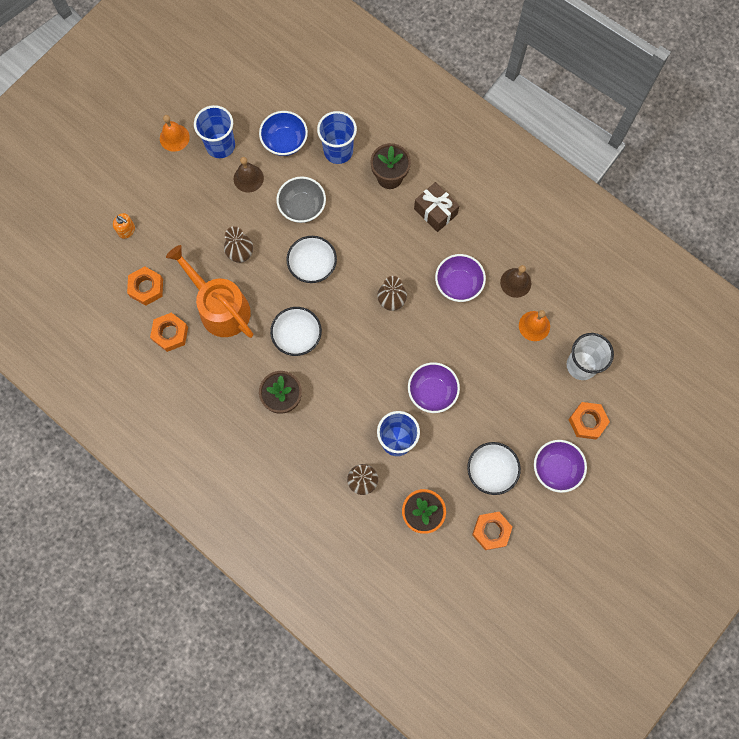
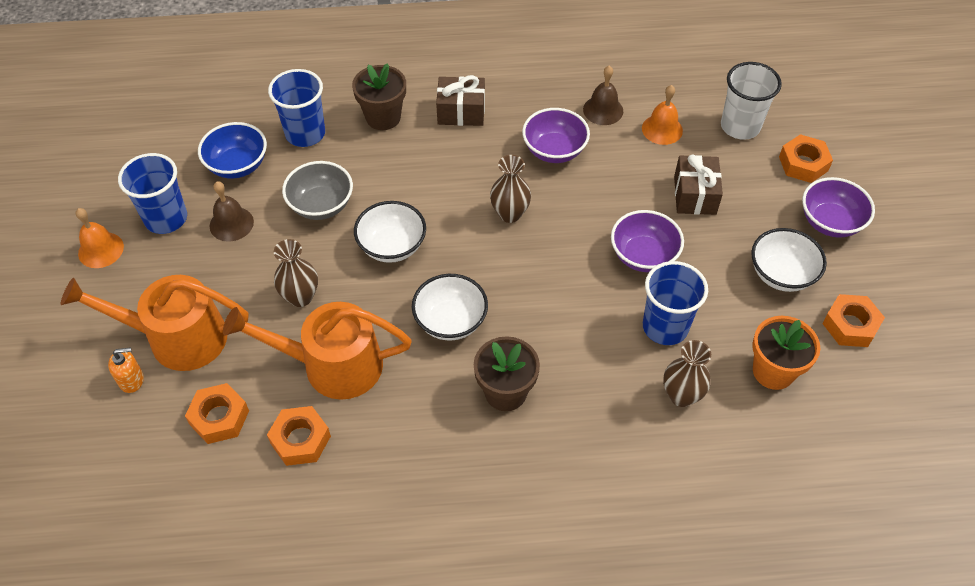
camera: 45 degrees left, 20 degrees down
(166, 225) = (178, 337): none -> orange watering can
(502, 383) = (695, 195): none -> brown gift

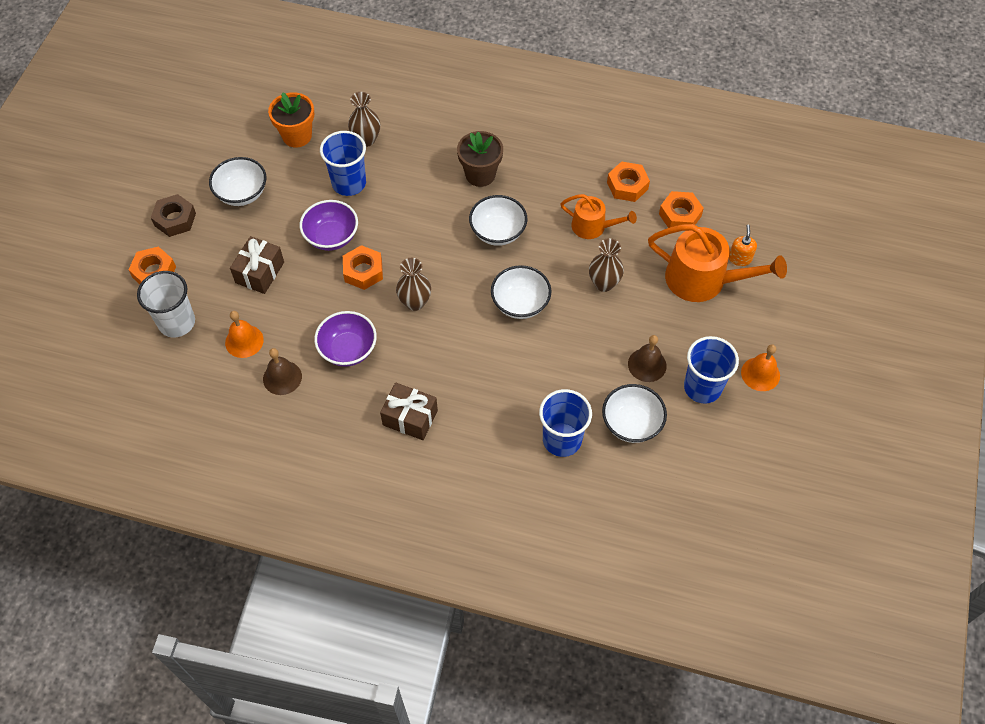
camera: 160 degrees left, 5 degrees up
(131, 380) = (740, 258): orange soap dispenser -> orange soap dispenser turned 90 degrees clockwise
(237, 165) = (631, 423): blue bowl -> white bowl
(321, 205) = (567, 359): grey bowl -> none
(333, 365) = (593, 226): orange watering can -> orange watering can, size x0.59
(383, 117) = (484, 435): brown flower pot -> none
(830, 222) = (175, 219): purple bowl -> brown nut
(850, 325) = (223, 147): orange nut -> orange nut (363, 271)

